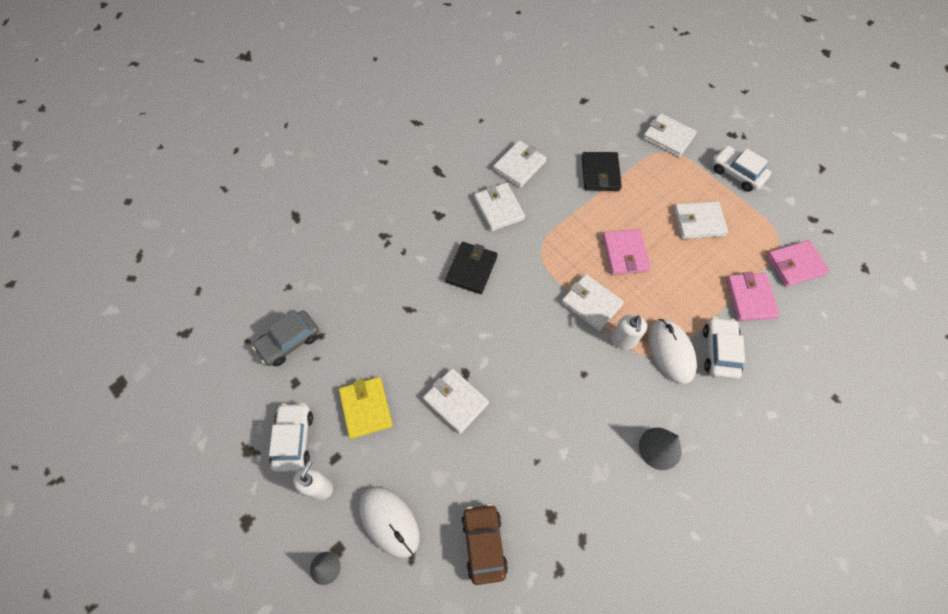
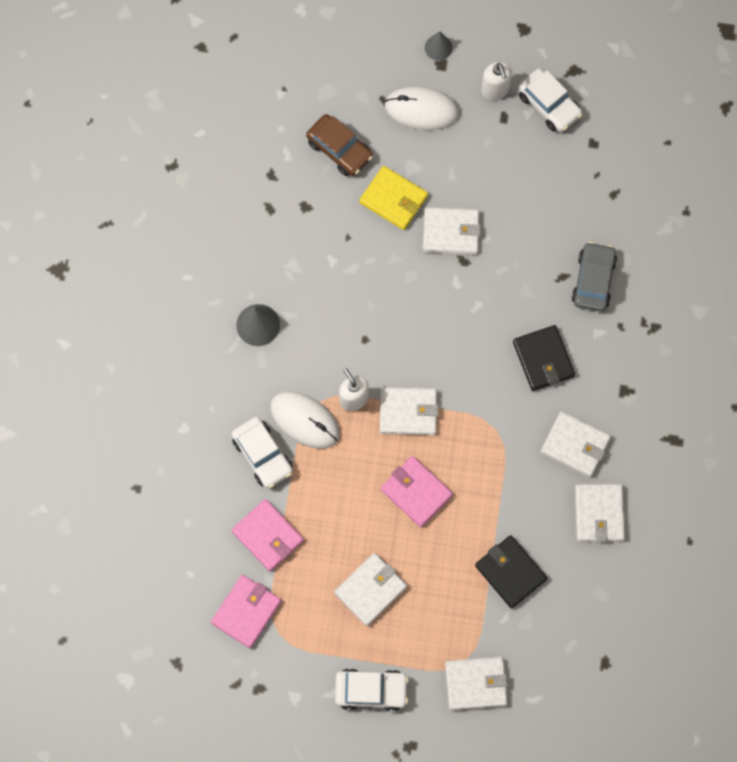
camera: 140 degrees right, 10 degrees up
(289, 342) = (633, 169): grey car -> grey car (593, 280)
(366, 408) = (517, 170): yellow wallet -> yellow wallet (393, 199)

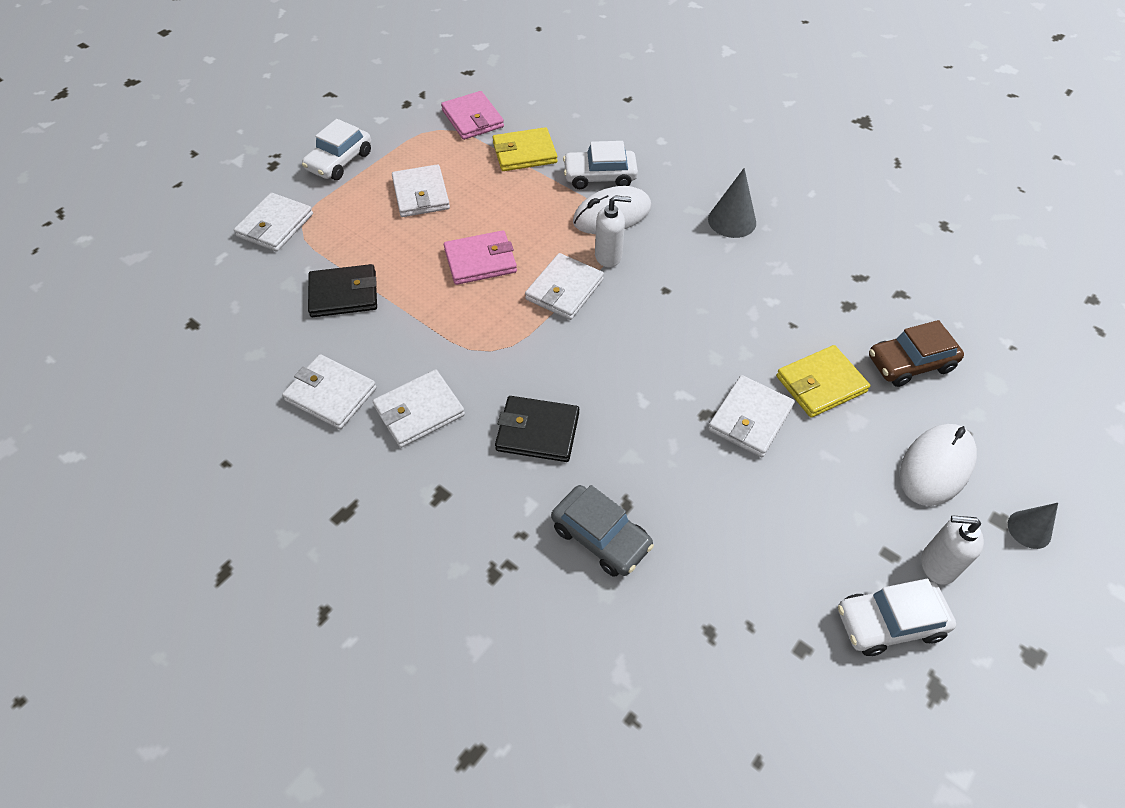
camera: 120 degrees right, 20 degrees down
(268, 536) = (524, 153): pink wallet -> yellow wallet

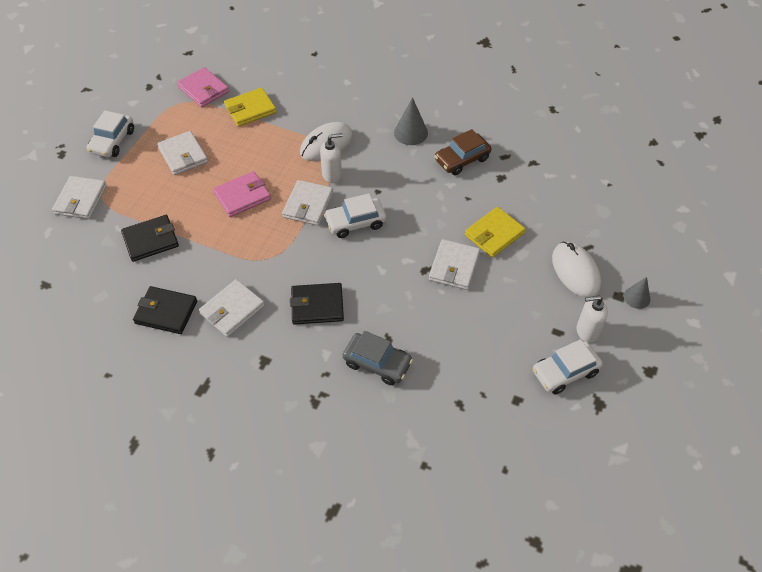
camera: 15 degrees left, 0 degrees up
(331, 394) = (166, 312): white wallet -> black wallet
(599, 176) = (310, 117): white car -> white car (355, 222)
(910, 363) = (547, 208): brown car -> brown car (462, 159)
(936, 466) = (575, 271): white mouse -> white mouse turned 45 degrees counterclockwise

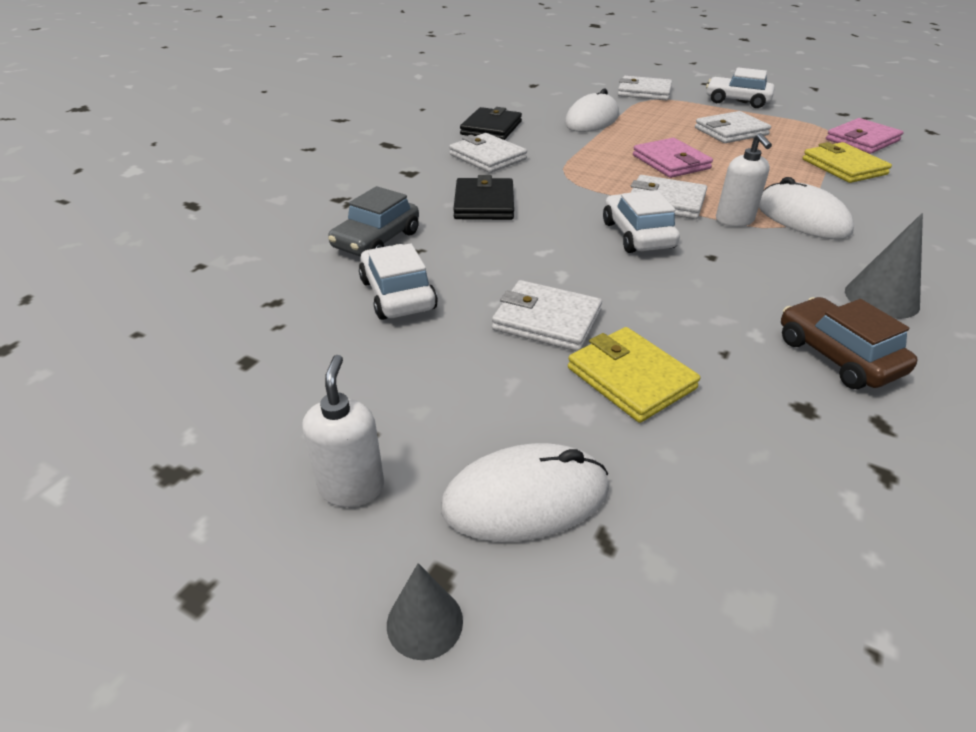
camera: 95 degrees right, 15 degrees down
(150, 240) = (591, 120): black wallet -> white mouse
(565, 372) = (269, 433): white car -> white car (397, 295)

